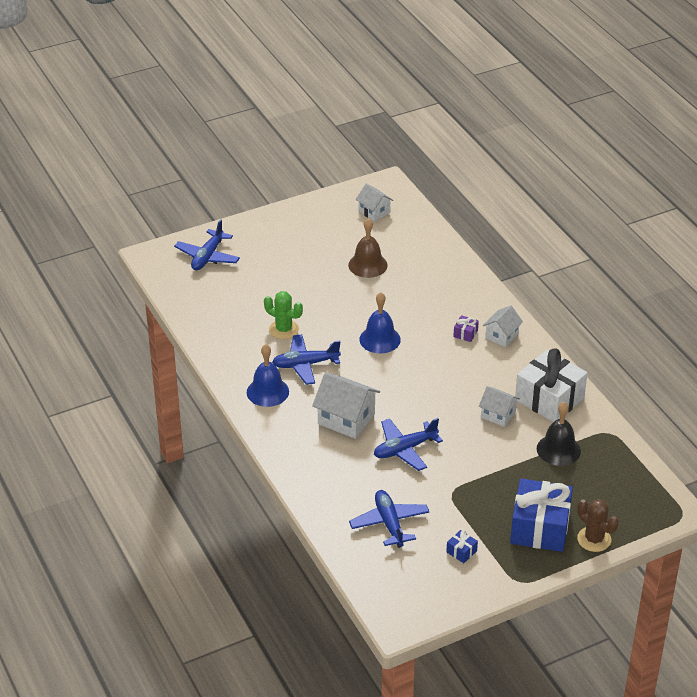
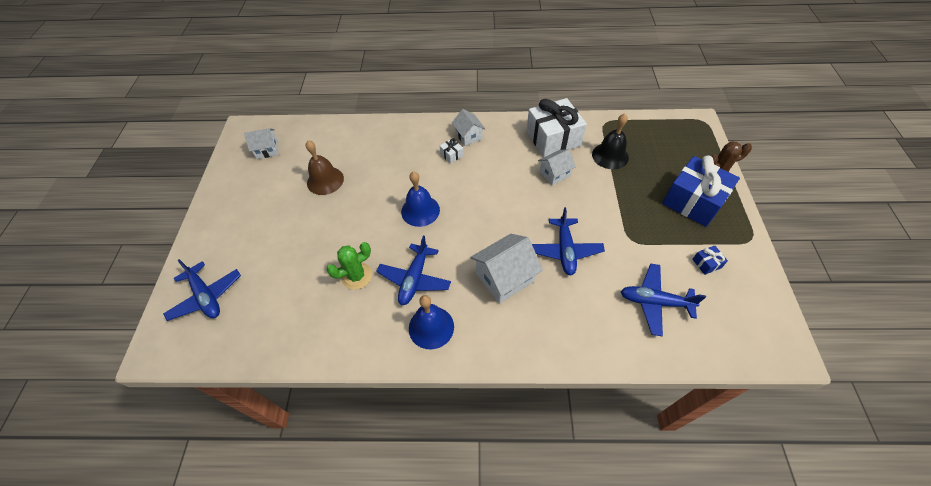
camera: 60 degrees left, 15 degrees up
(465, 333) = (451, 155): purple gift -> white gift

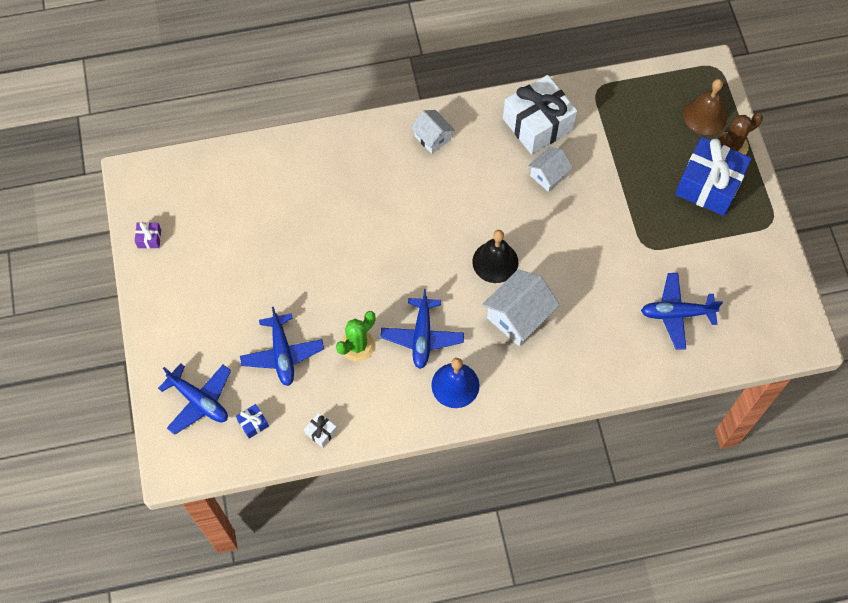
camera: 15 degrees left, 10 degrees up
(232, 169) = (149, 238): none -> purple gift
(267, 150) = (181, 202): white house -> none
(325, 180) = (274, 233): brown bell -> brown bell (705, 116)
(420, 210) = (403, 253): blue bell -> none
(451, 155) = (419, 169): white gift -> white gift (321, 432)
(565, 250) = (577, 273): blue plane -> blue plane (282, 354)
(610, 155) = (609, 138): black bell -> black bell (495, 262)
(706, 263) = (726, 260): blue gift -> blue gift (253, 423)

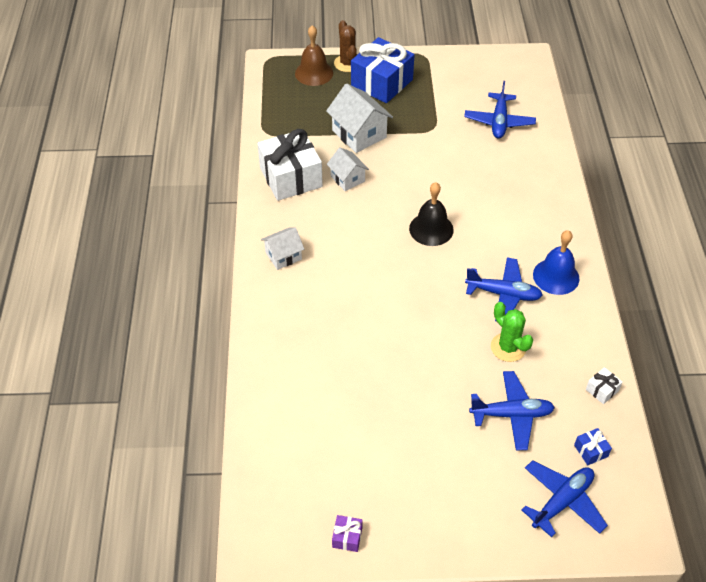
camera: 80 degrees left, 15 degrees down
(518, 316) = (490, 221): white house -> white house (359, 134)

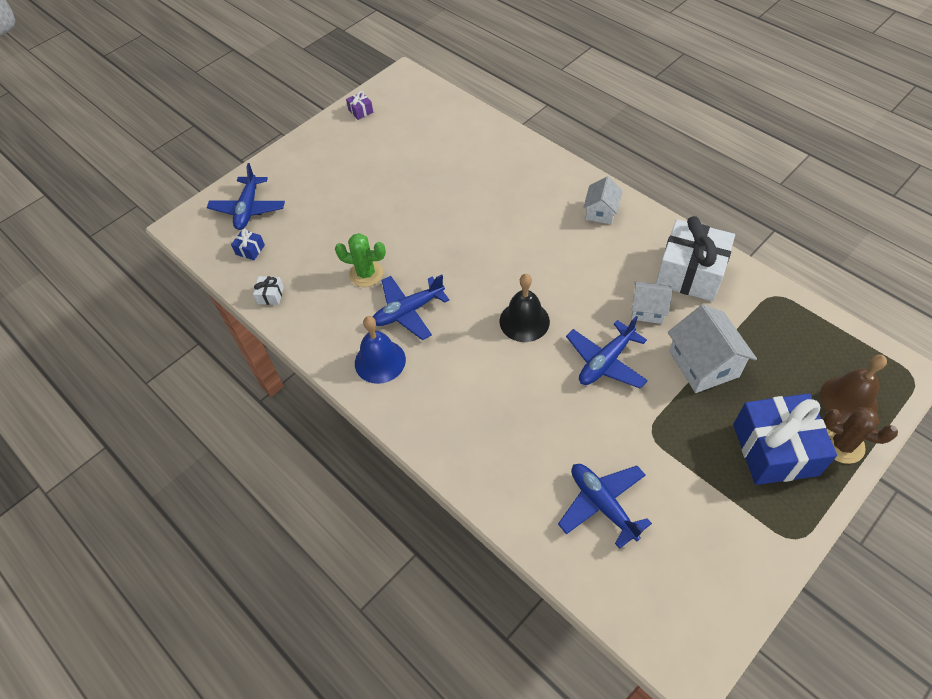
camera: 140 degrees right, 5 degrees up
(359, 134) = (703, 364): white house -> white house turned 60 degrees clockwise
(512, 414) = (323, 233): blue plane -> blue plane (605, 362)

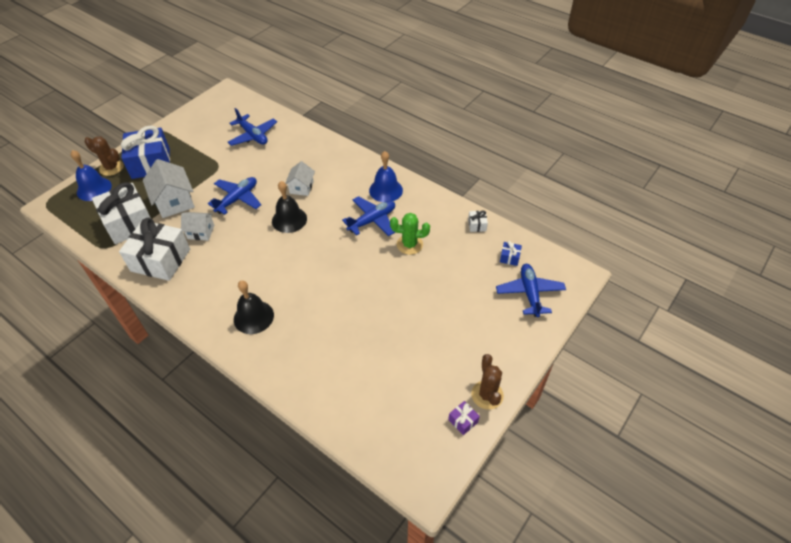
camera: 170 degrees right, 5 degrees down
(332, 127) = (487, 395): none -> brown cactus
(558, 201) = (253, 317): none -> black bell
(601, 212) = (218, 308): white house -> white house (301, 187)
(759, 331) = (129, 223): none -> white gift
(848, 400) = (94, 189): brown bell -> blue bell

